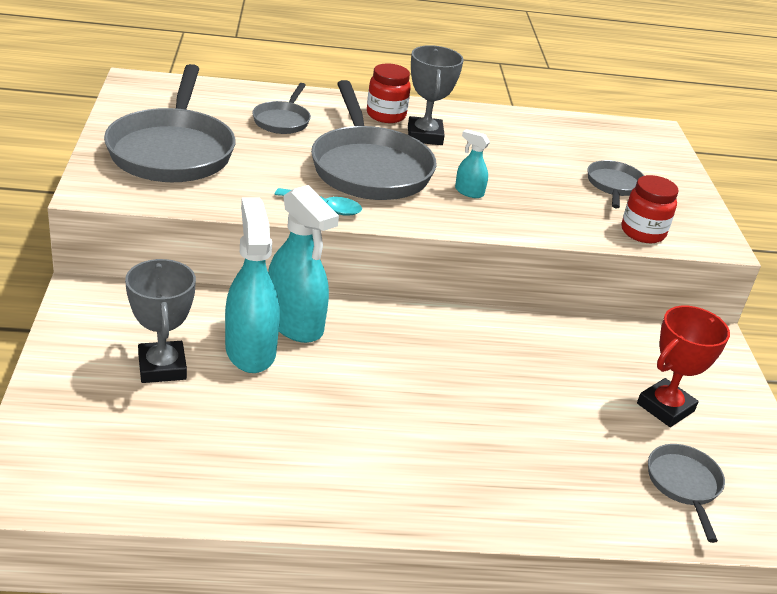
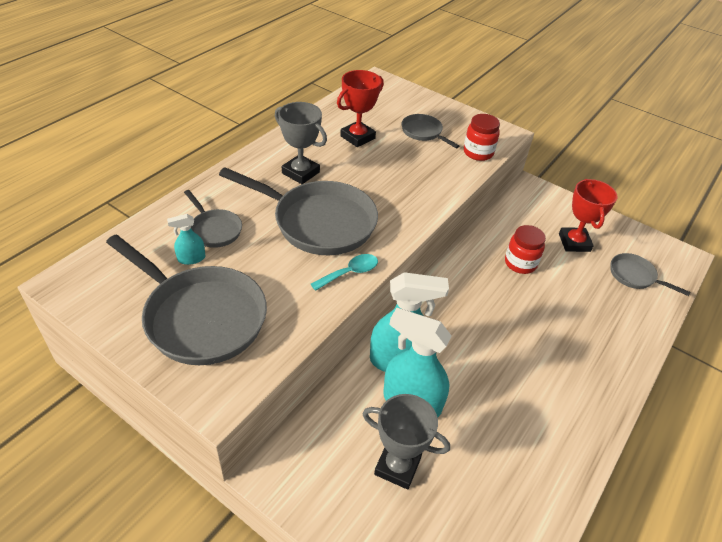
camera: 50 degrees left, 10 degrees up
(386, 115) = (257, 174): red jar -> red jar (520, 263)
(469, 192) = (384, 194): turquoise spray bottle -> turquoise spray bottle (191, 258)
(533, 149) = (357, 137): none -> red trophy

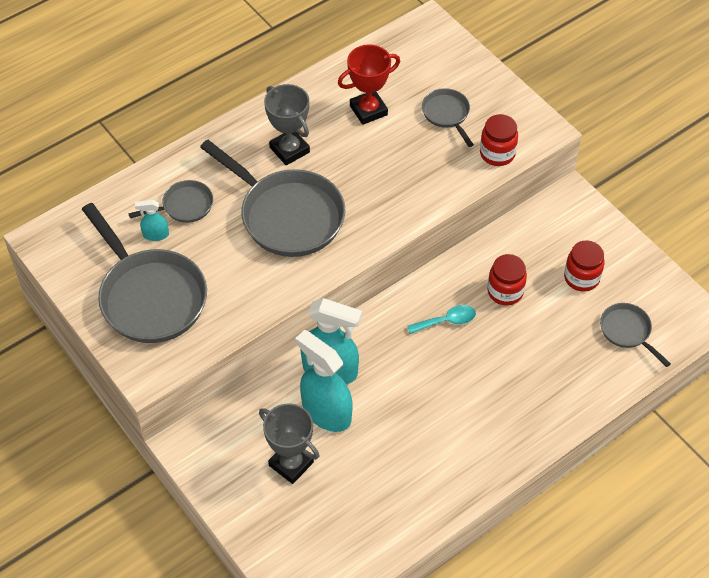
camera: 20 degrees right, 10 degrees up
(214, 230) = (184, 206): grey pan -> grey pan turned 90 degrees counterclockwise
(350, 273) = (297, 278): turquoise spoon -> turquoise spoon (447, 321)
(574, 242) = (581, 278): red trophy -> red jar

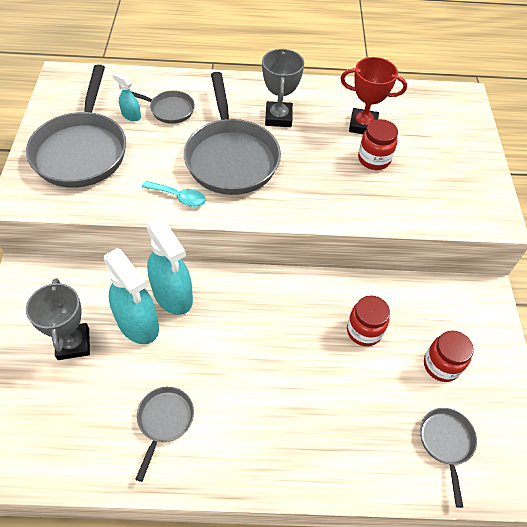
camera: 35 degrees right, 0 degrees up
(326, 412) = (138, 323): turquoise spray bottle -> turquoise spray bottle turned 150 degrees clockwise
(447, 114) = (423, 162): grey pan -> grey pan (164, 421)
(447, 321) = (295, 321): turquoise spoon -> turquoise spoon (179, 197)
(497, 154) = (439, 214): red jar -> red jar (374, 159)

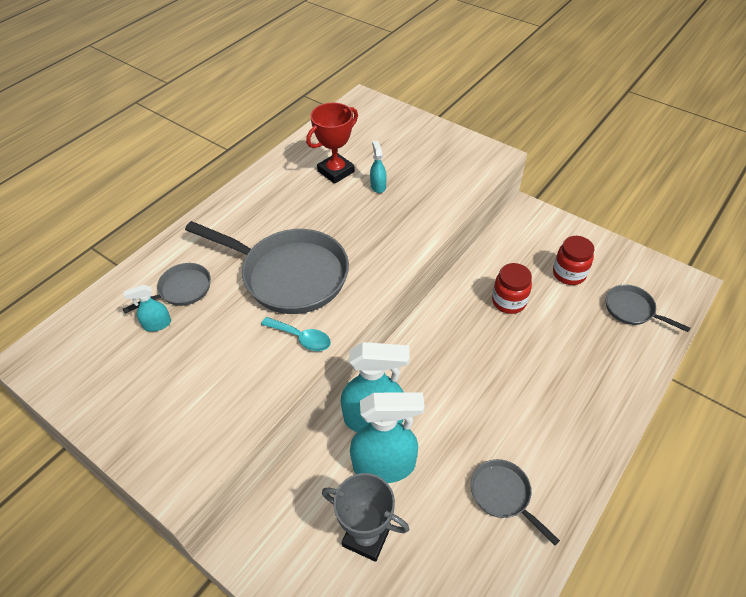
camera: 50 degrees left, 5 degrees down
(82, 150) = (163, 390): grey pan -> none
(179, 197) = (301, 338): turquoise spoon -> turquoise spoon turned 60 degrees clockwise
(278, 117) = (274, 218): grey trophy -> none
(374, 159) = (378, 186): red jar -> turquoise spray bottle

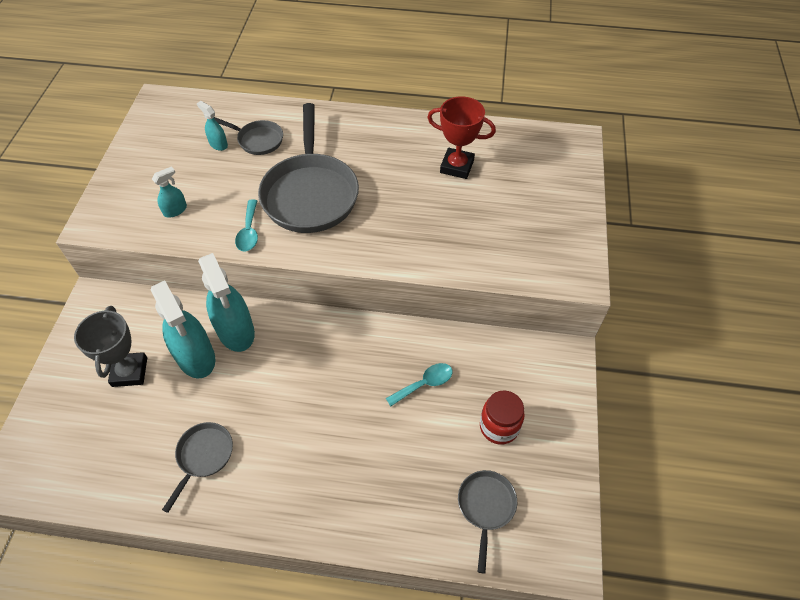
camera: 60 degrees right, 5 degrees up
(378, 186) = (460, 204): turquoise spray bottle -> turquoise spray bottle (175, 210)
(508, 301) = (424, 384): red jar -> turquoise spoon

